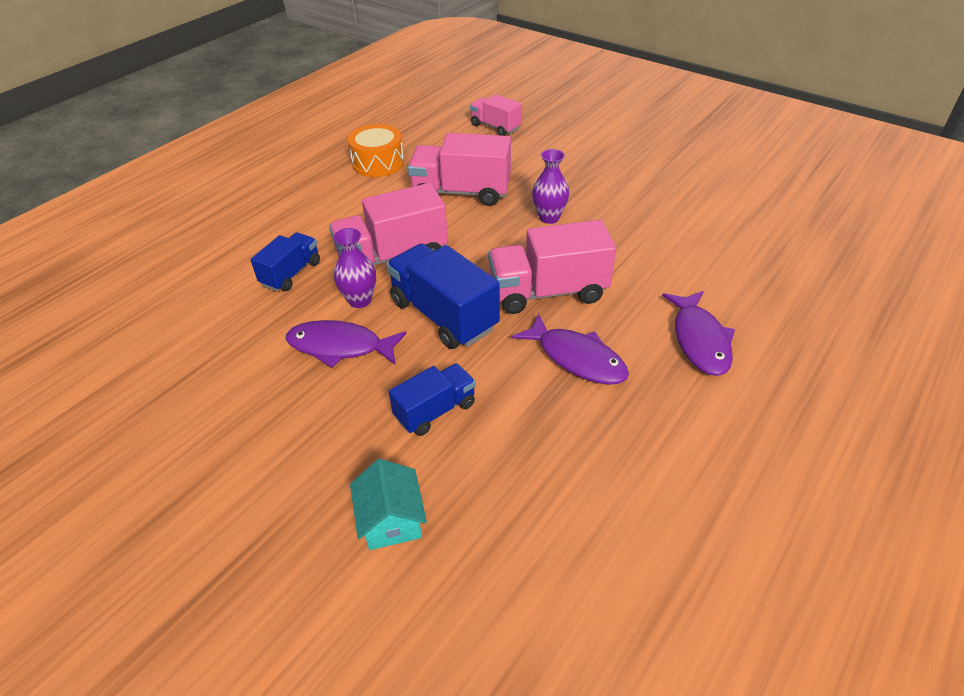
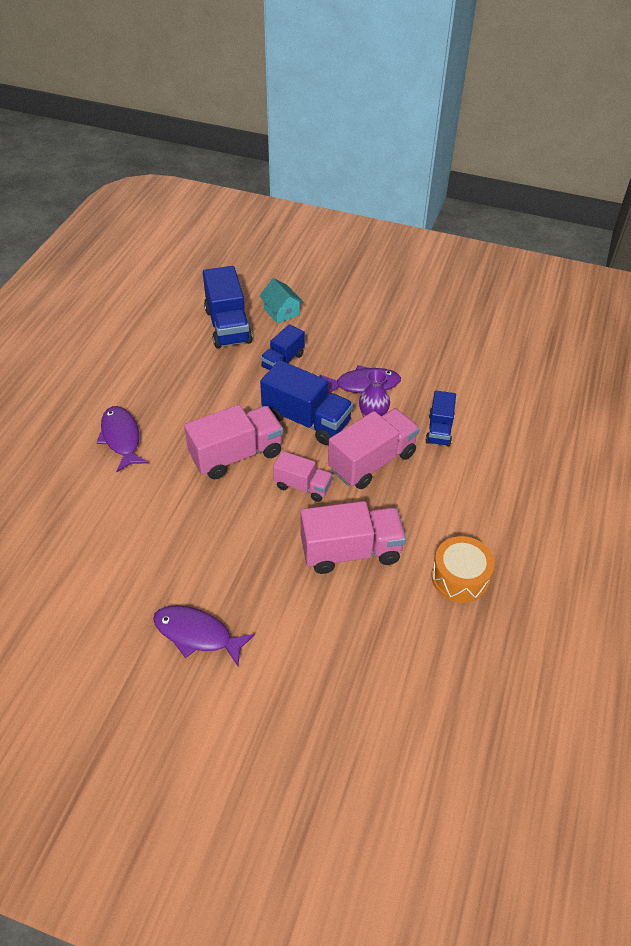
camera: 160 degrees right, 5 degrees up
(495, 127) = (362, 681): pink truck -> pink truck (302, 486)
(504, 508) = (228, 326): none -> blue truck
(549, 218) = (255, 535): purple vase -> none
(577, 358) = (205, 408): purple fish -> purple fish (197, 634)

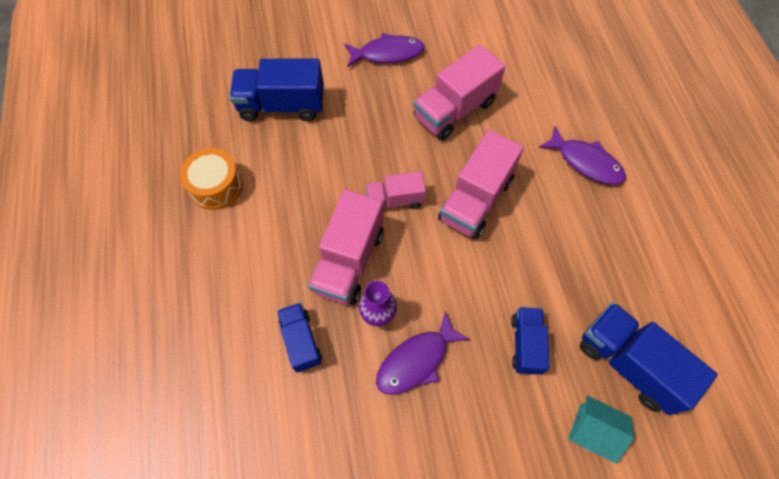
camera: 150 degrees right, 15 degrees up
(306, 420) = (442, 275): blue truck -> blue truck (282, 106)
(351, 551) = (317, 163): pink truck -> pink truck (454, 110)

